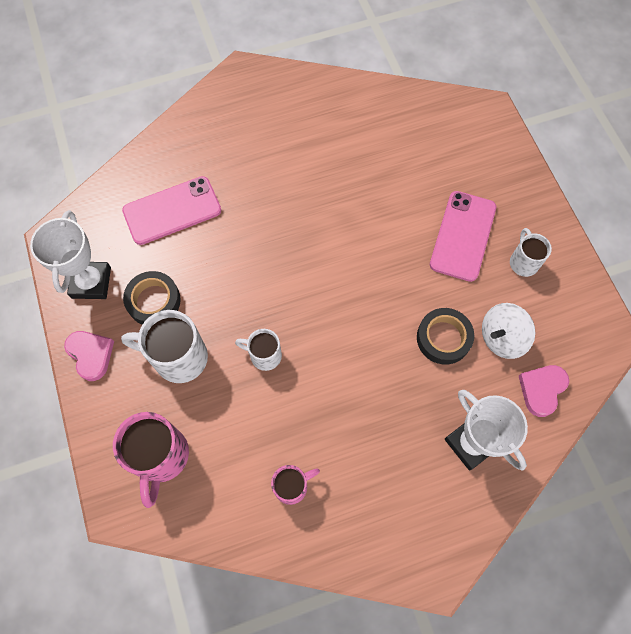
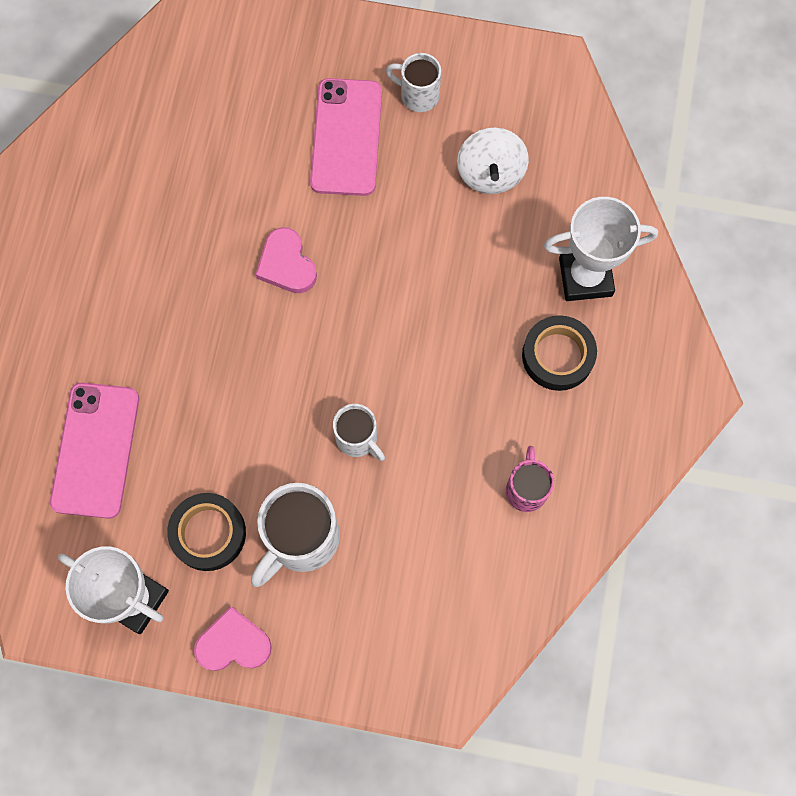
camera: 60 degrees left, 5 degrees up
(161, 457) = (411, 618): pink mug -> none
(264, 355) = (358, 439): white mug -> white mug turned 90 degrees counterclockwise
(443, 338) = (454, 233): black tape -> black tape (557, 356)
(462, 236) = (346, 137): pink phone -> pink phone turned 45 degrees clockwise
(542, 389) = (570, 170): pink heart -> pink heart (286, 264)

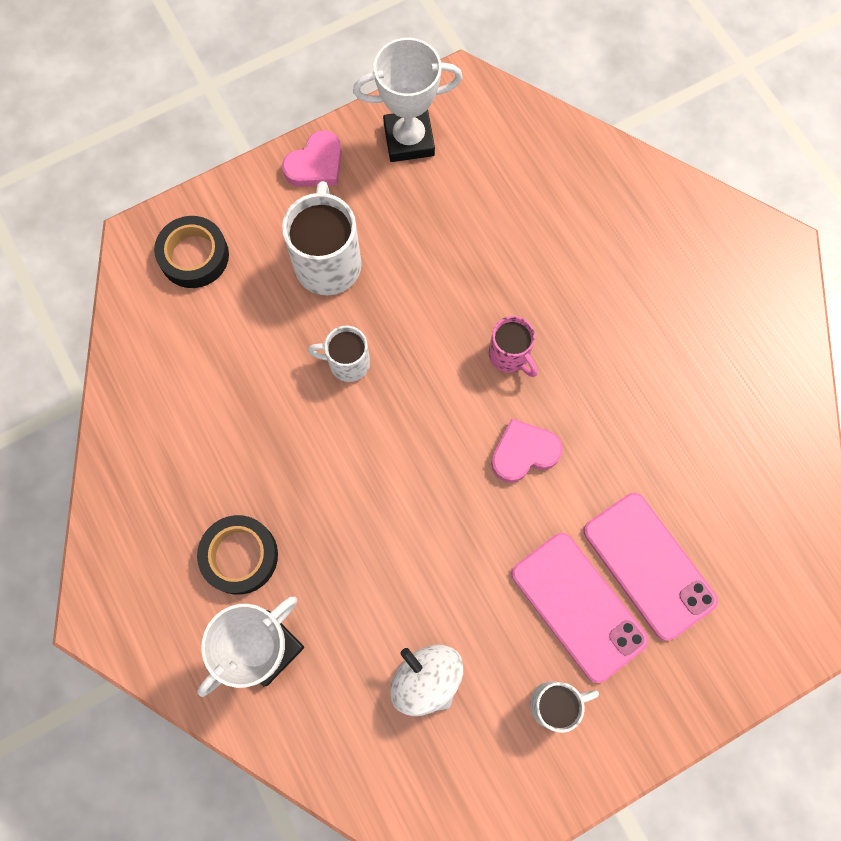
camera: 140 degrees right, 0 degrees up
(95, 450) = (530, 207): pink phone -> pink phone (649, 565)
(208, 533) = (397, 216): black tape -> black tape (194, 256)
(286, 264) = (523, 452): pink heart -> pink heart turned 45 degrees counterclockwise
(526, 489) = (186, 427): pink mug -> pink mug (510, 355)

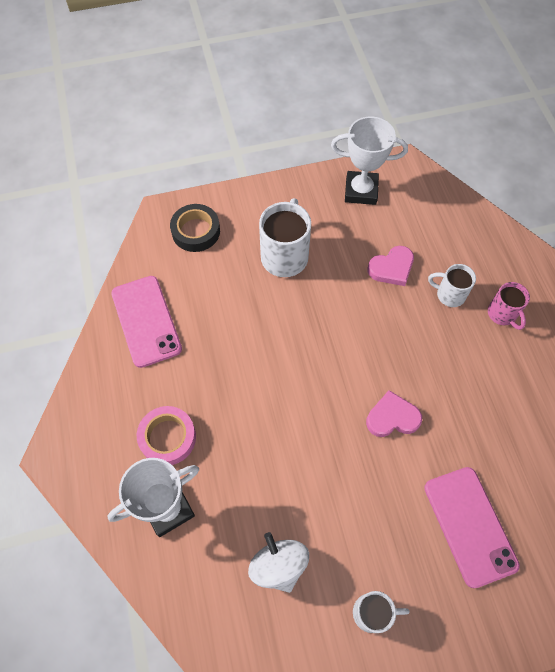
camera: 15 degrees right, 10 degrees down
(240, 556) = (167, 437): black tape -> pink tape
(316, 164) = (293, 193): pink heart -> pink heart (391, 268)
(347, 363) = (280, 324): white mug -> white mug (449, 294)
(510, 355) = (398, 347): pink mug -> pink mug (502, 314)
(578, 606) = (408, 542): pink phone -> pink phone (146, 321)

